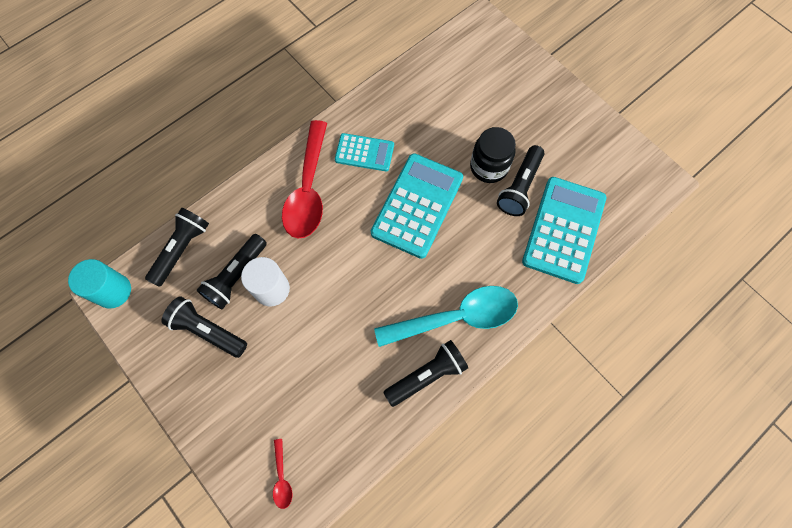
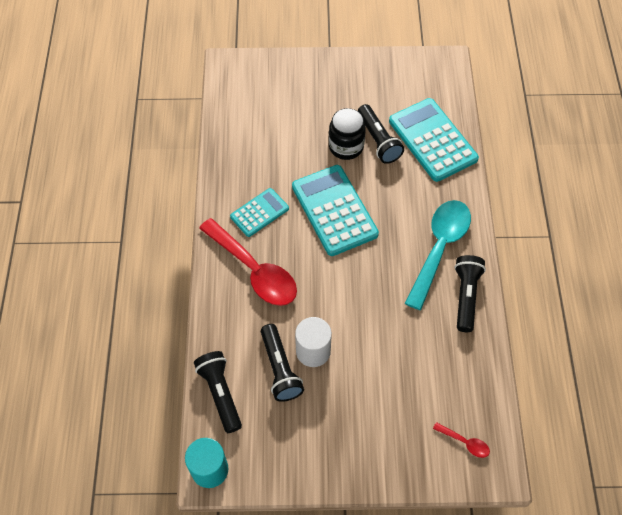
camera: 50 degrees left, 10 degrees down
(208, 330) = (307, 419): black flashlight -> none

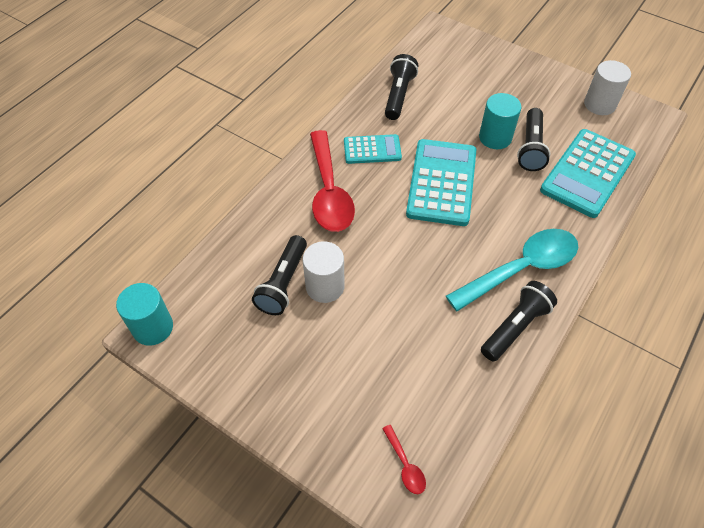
camera: 35 degrees right, 5 degrees down
(220, 393) = (216, 272): black flashlight -> black flashlight (398, 95)
(346, 146) = (495, 137): black jar -> turquoise cylinder
(402, 72) = (599, 104): none -> white cylinder
(432, 140) = (587, 173): turquoise calculator -> turquoise calculator turned 150 degrees counterclockwise

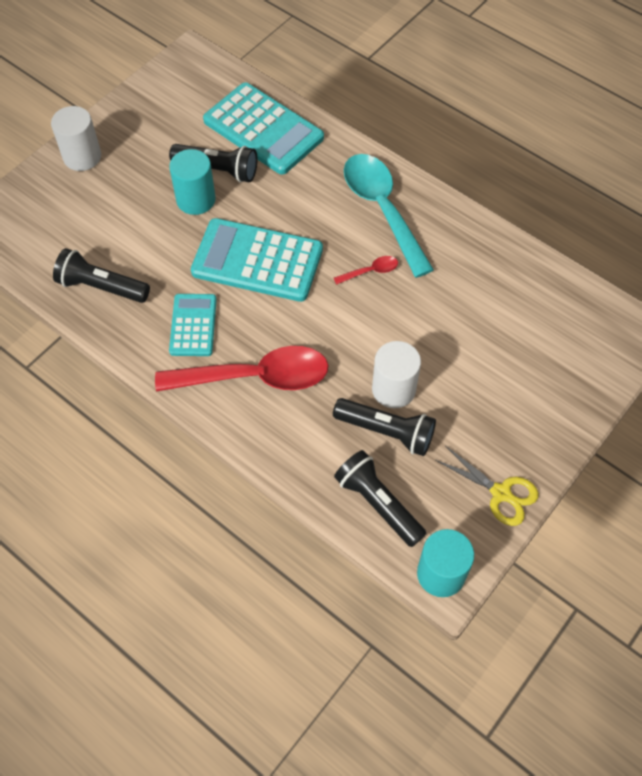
camera: 85 degrees left, 5 degrees up
(224, 374) = (501, 493): none -> yellow scissors
(405, 465) = (592, 335): red spoon -> red spoon (370, 271)
(515, 327) = (450, 227): black flashlight -> black flashlight (378, 503)
(599, 104) = (162, 96): white cylinder -> white cylinder (82, 156)

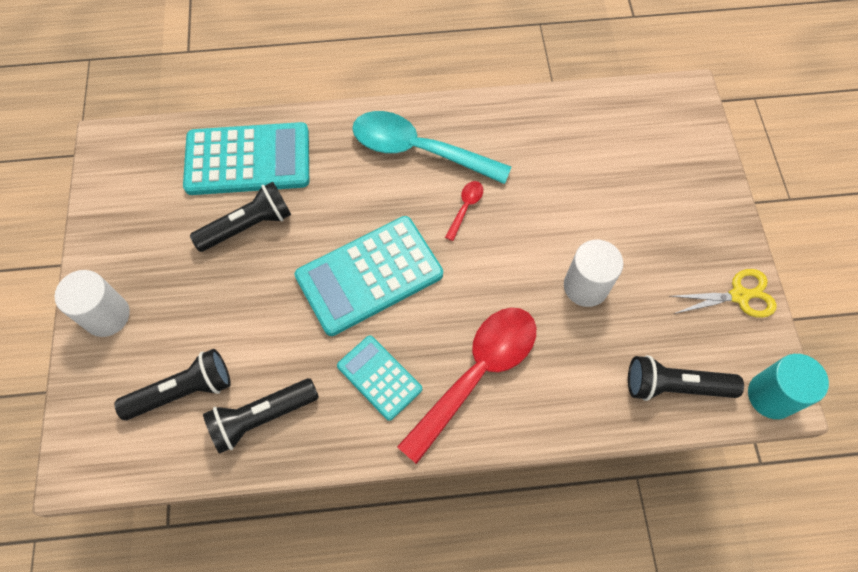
camera: 45 degrees left, 5 degrees up
(196, 199) = (258, 267): turquoise cylinder -> none
(386, 432) = (618, 324): black flashlight -> black flashlight (183, 391)

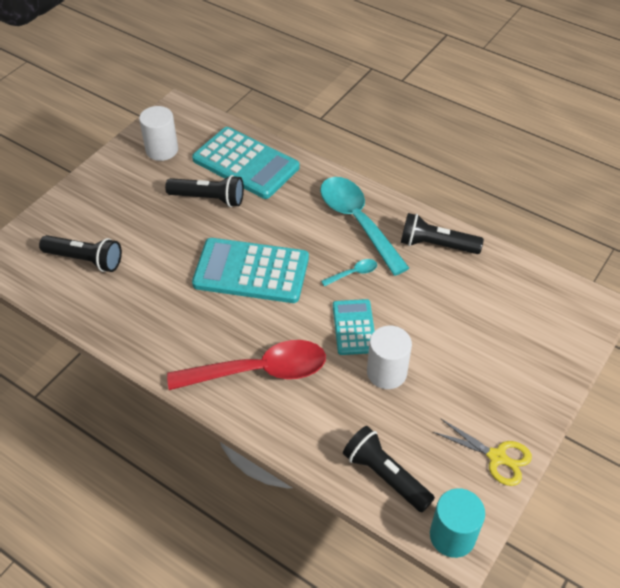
camera: 40 degrees right, 15 degrees down
(107, 315) = (87, 195): white cylinder -> white cylinder (162, 150)
(262, 417) = (111, 303): black flashlight -> black flashlight (436, 245)
(379, 377) = (198, 330): turquoise calculator -> turquoise calculator (354, 327)
(465, 207) = (353, 273): red spoon -> turquoise spoon

